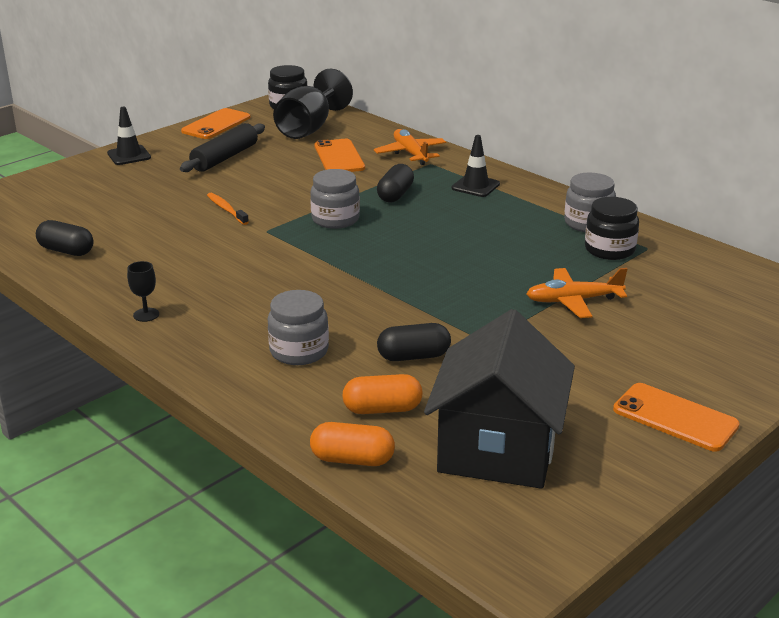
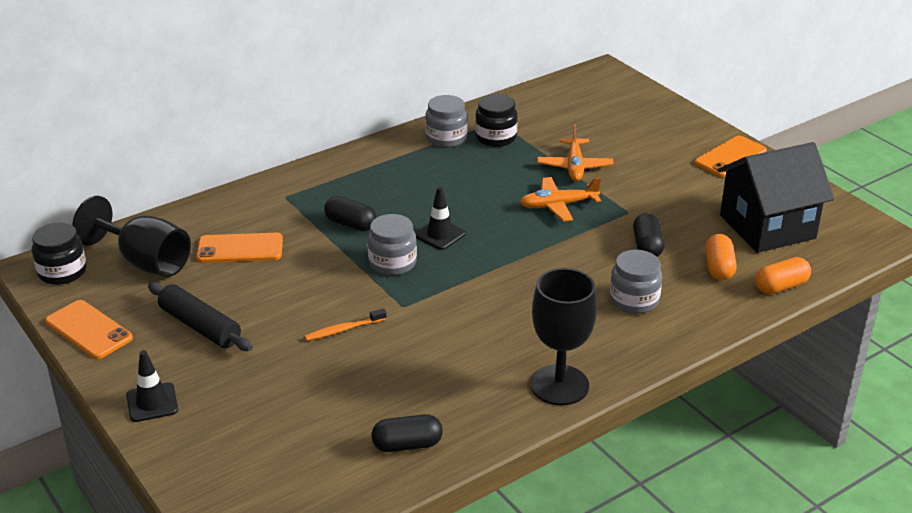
camera: 80 degrees left, 5 degrees up
(66, 251) = (407, 445): black capsule -> black capsule turned 45 degrees clockwise
(146, 315) = (559, 385): black goblet -> black goblet, size x2.38
(352, 459) = (781, 286): orange capsule -> orange capsule turned 45 degrees clockwise
(410, 154) = (254, 205): orange plane -> orange plane (558, 205)
(475, 186) = (350, 179): black traffic cone -> black traffic cone (440, 235)
(497, 450) = (767, 227): black house -> black house turned 45 degrees counterclockwise

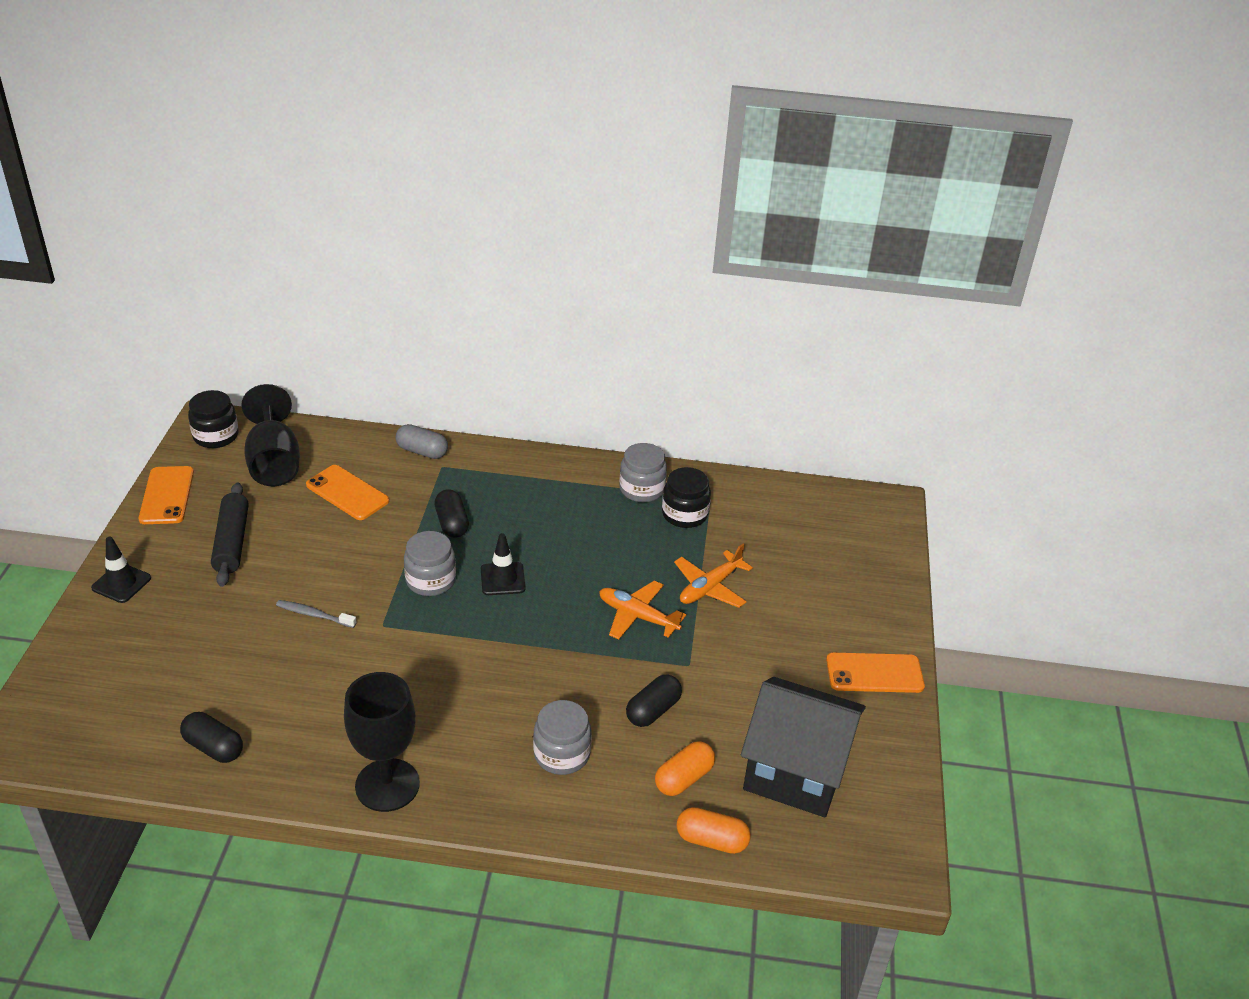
camera: 40 degrees right, 5 degrees up
(254, 195) = (422, 451): none -> grey capsule
(344, 330) = (314, 615): orange toothbrush -> grey toothbrush

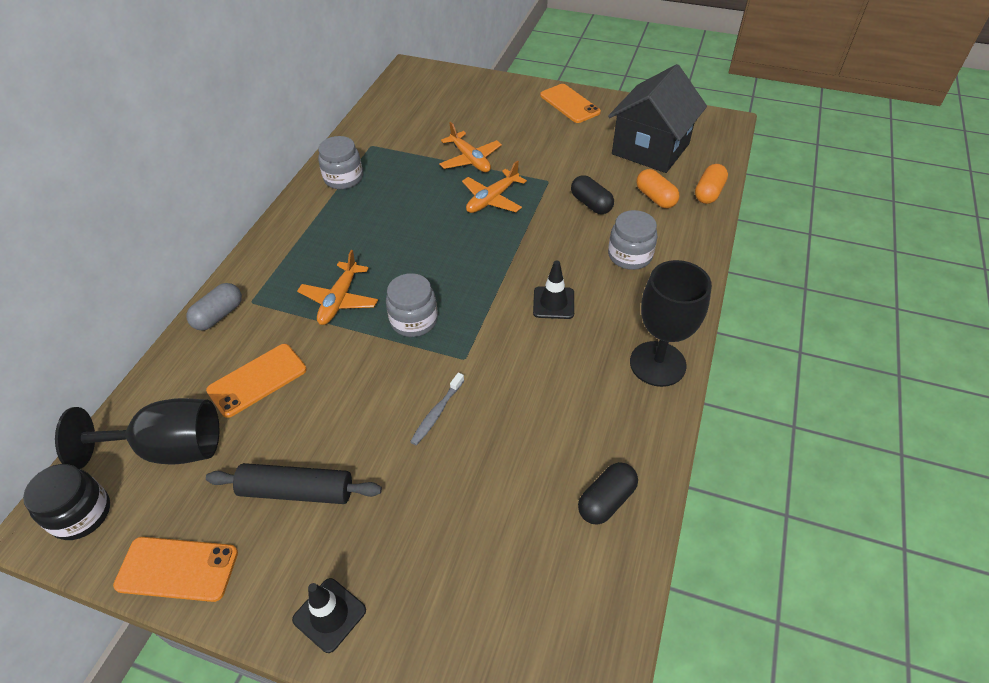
camera: 75 degrees left, 10 degrees up
(452, 523) = (339, 300): black capsule -> orange plane
(502, 579) = (426, 272): black traffic cone -> black traffic cone (553, 303)
(684, 514) = (384, 160): black jar -> none
(874, 673) = (569, 104): orange phone -> orange phone turned 45 degrees counterclockwise

